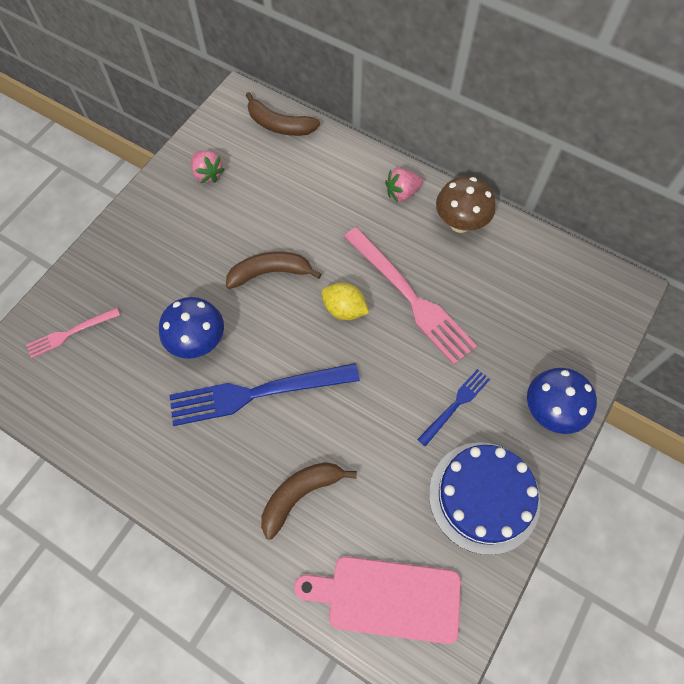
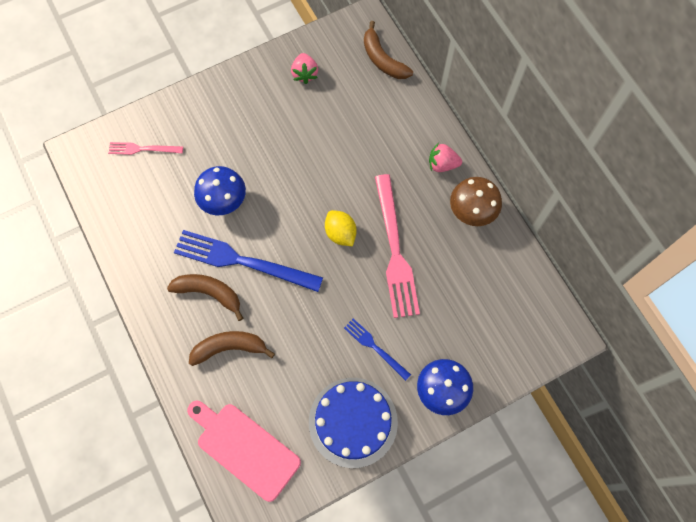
camera: 30 degrees right, 5 degrees up
(270, 273) = (304, 177): brown banana -> brown banana (209, 293)
(455, 405) = (375, 347): blue fork -> blue fork turned 120 degrees counterclockwise

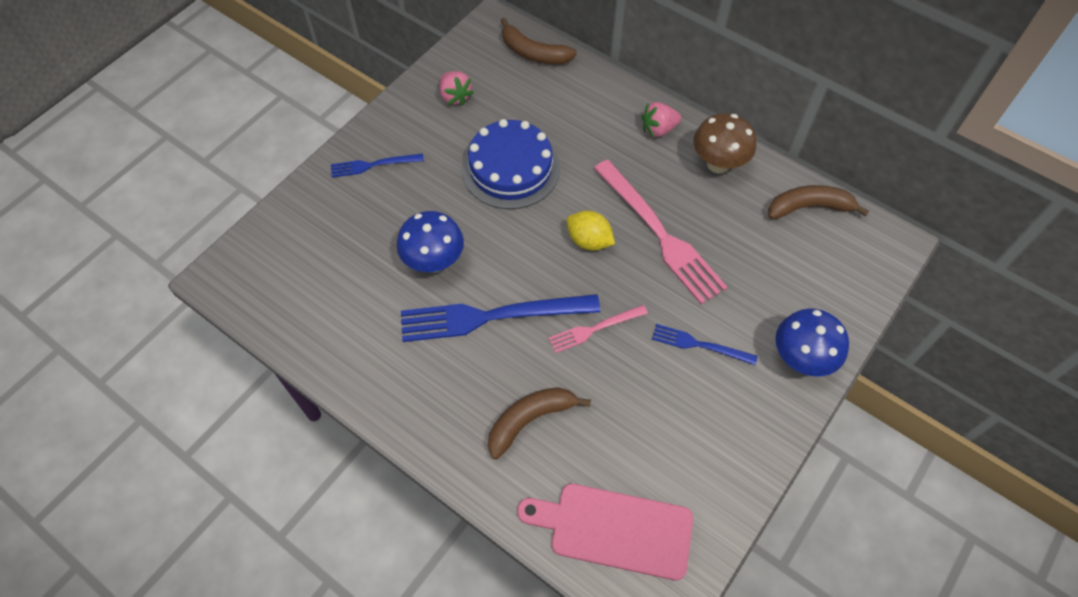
camera: 25 degrees left, 10 degrees down
(143, 149) = (303, 243): pink fork -> pink fork (595, 329)
(209, 293) = (471, 369): brown banana -> brown banana (809, 207)
(219, 107) = (373, 165): none -> blue fork
(353, 422) = (723, 438): blue cake -> blue cake (510, 168)

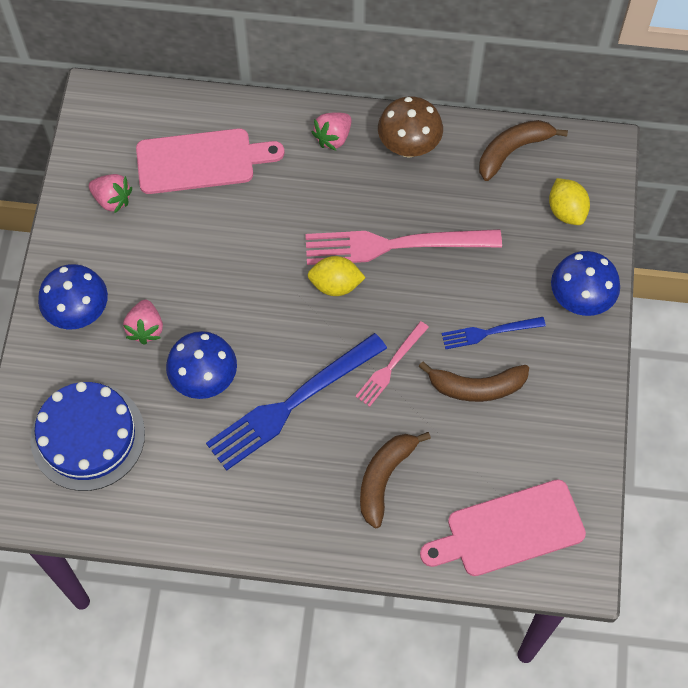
camera: 30 degrees left, 5 degrees up
(373, 165) = (79, 313): blue fork -> blue mushroom
(415, 200) = (145, 328): none -> pink strawberry
(510, 168) = (217, 249): blue cake -> blue cake (88, 436)
(533, 53) = (160, 112): brown banana -> brown banana (476, 387)
(541, 100) = (201, 161): none -> pink cutting board
(659, 234) = (395, 245): pink fork -> pink fork turned 150 degrees clockwise
(831, 278) = (566, 211): none -> yellow lemon

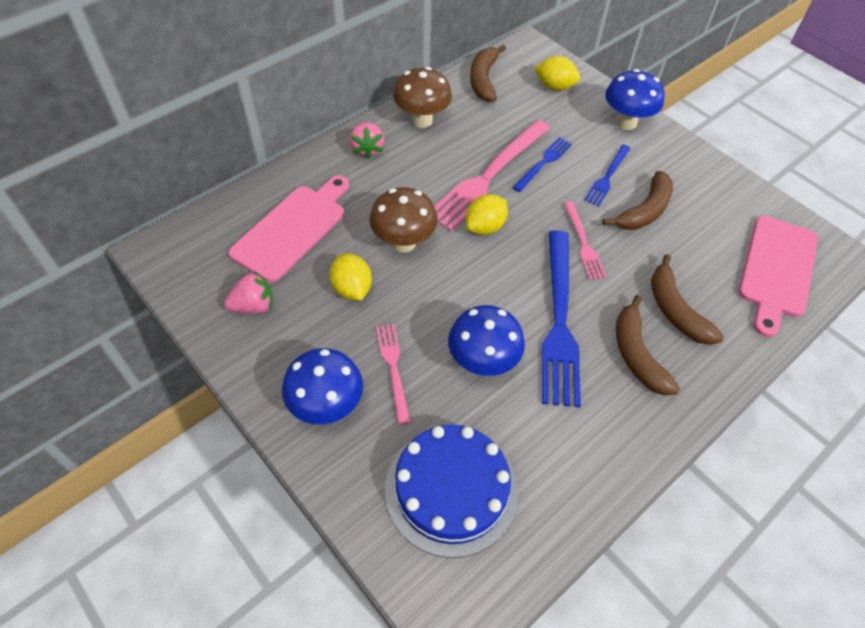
camera: 50 degrees left, 10 degrees down
(145, 328) = (393, 368): pink strawberry -> pink fork
(186, 246) = (352, 289): none -> yellow lemon
(263, 243) = (403, 242): none -> brown mushroom
(312, 477) = (637, 354): none -> brown banana
(454, 273) = (543, 163): none -> blue fork

